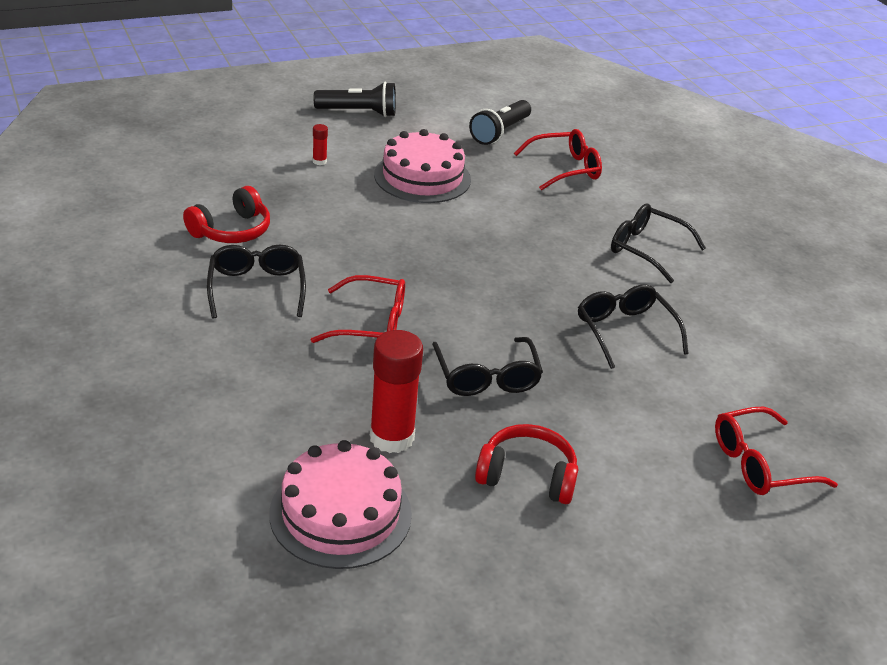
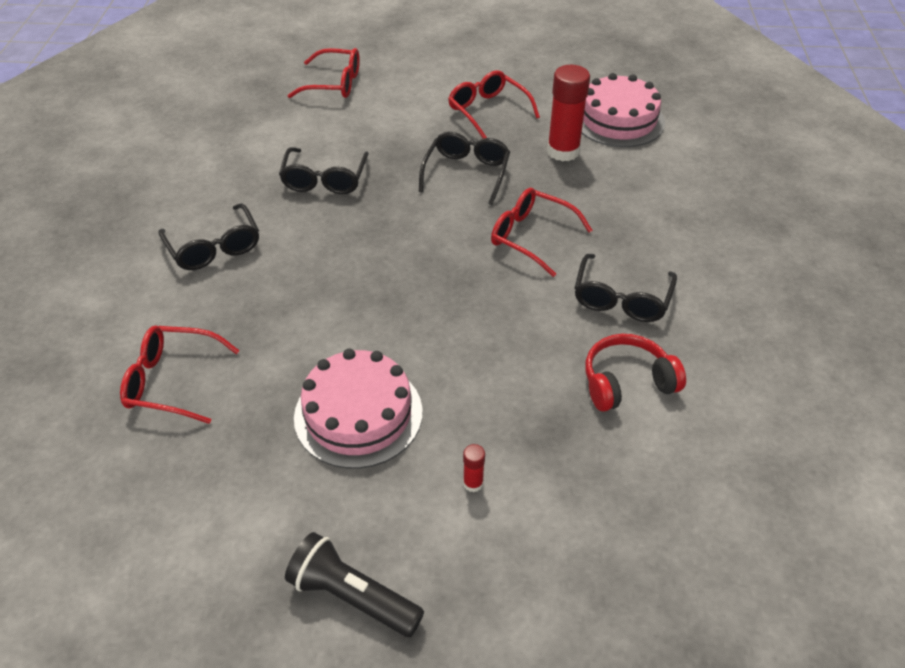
camera: 150 degrees left, 10 degrees up
(500, 132) = (183, 479): black flashlight -> none
(527, 476) = (488, 111): red headphones -> red glasses

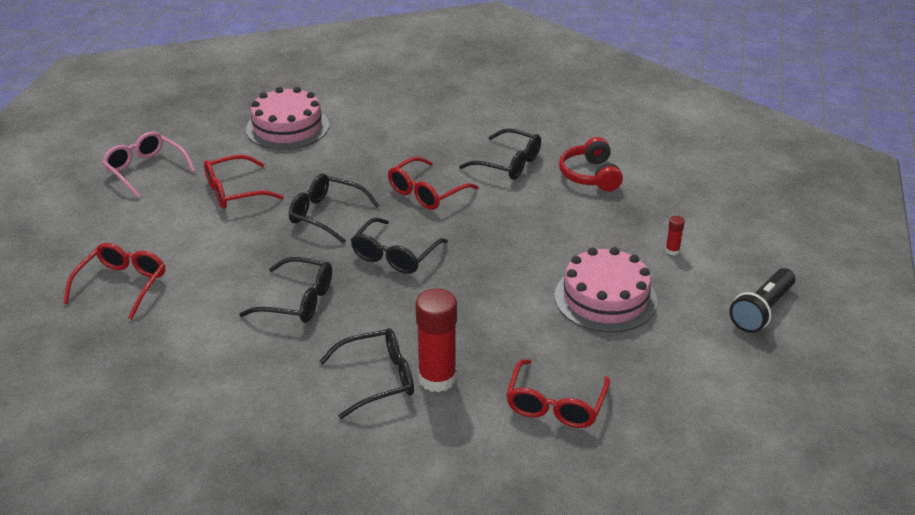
camera: 80 degrees left, 10 degrees down
(408, 230) = (395, 255): none -> black glasses
(505, 57) = (145, 170): none -> pink glasses
(563, 151) = (319, 161): red glue stick -> red glue stick (437, 378)

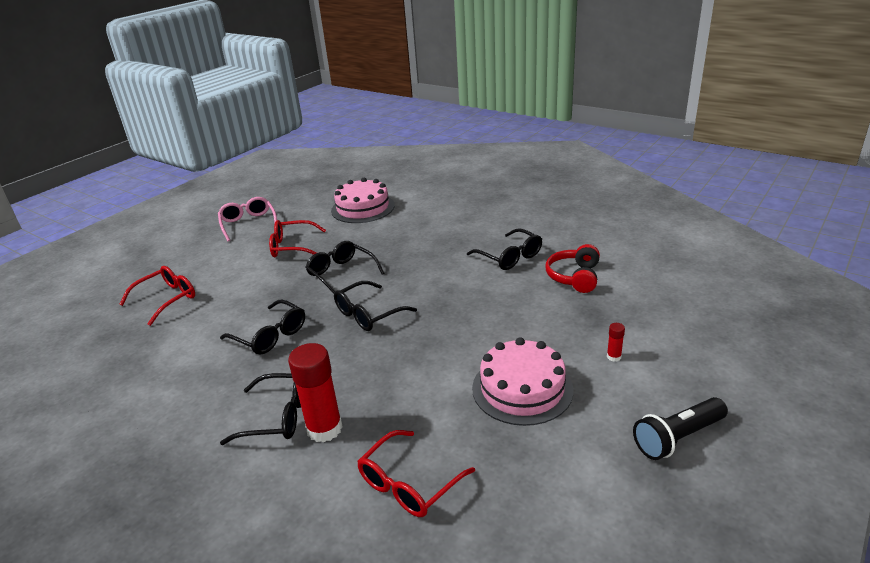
camera: 25 degrees right, 5 degrees down
(426, 192) = (428, 269): red glasses -> none

